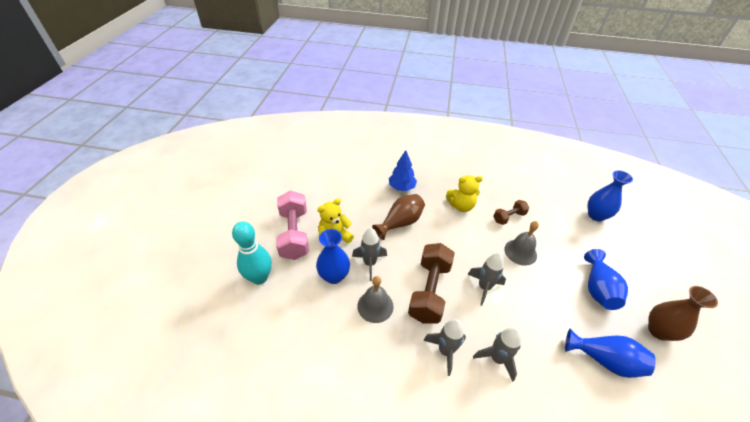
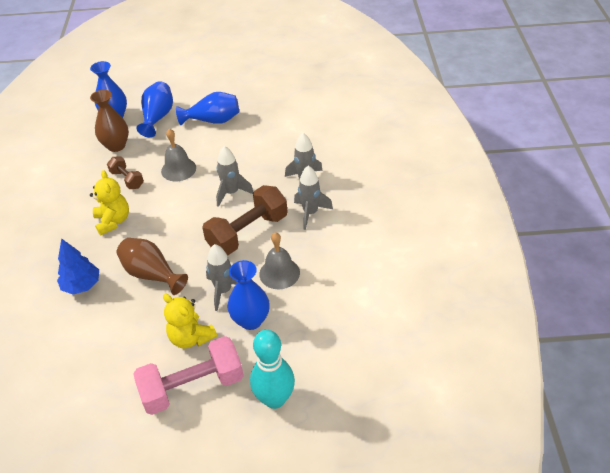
camera: 100 degrees left, 0 degrees up
(429, 291) = (247, 233): brown dumbbell -> brown dumbbell turned 45 degrees counterclockwise
(604, 360) = (283, 121): blue vase -> blue vase (158, 117)
(658, 331) = (246, 92): brown vase -> brown vase (116, 146)

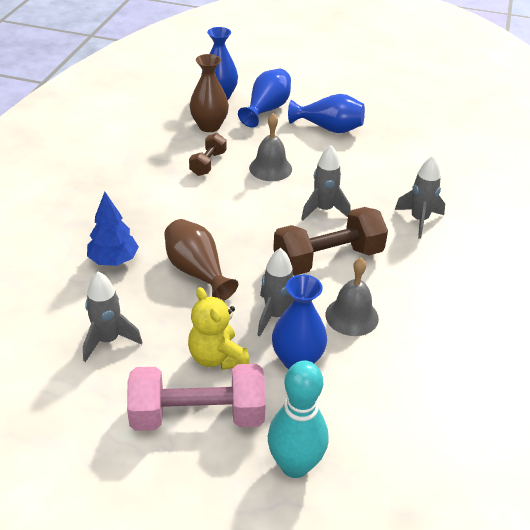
camera: 15 degrees right, 5 degrees down
(113, 221) = (175, 202): yellow teddy bear -> none
(127, 179) = (208, 163): brown dumbbell -> brown dumbbell turned 45 degrees clockwise
(310, 213) = (413, 259): grey rocket -> grey rocket (108, 340)

